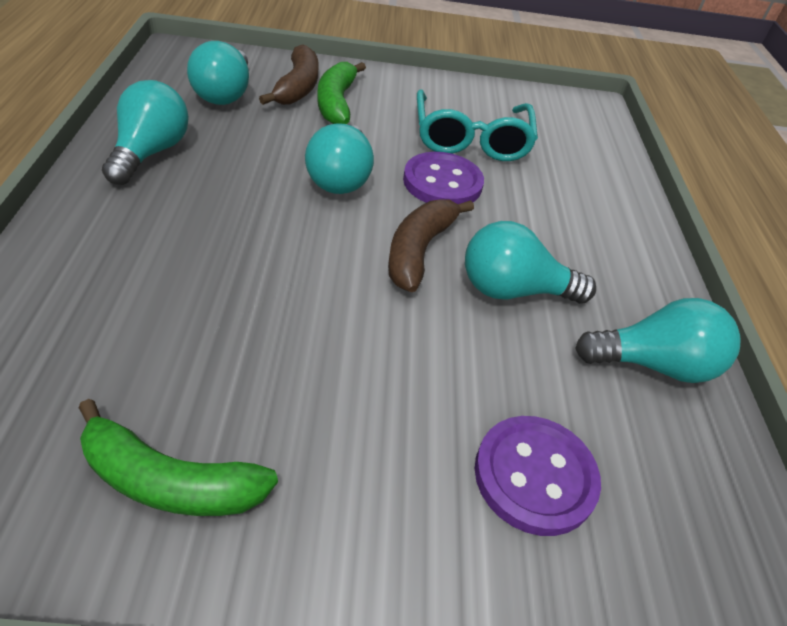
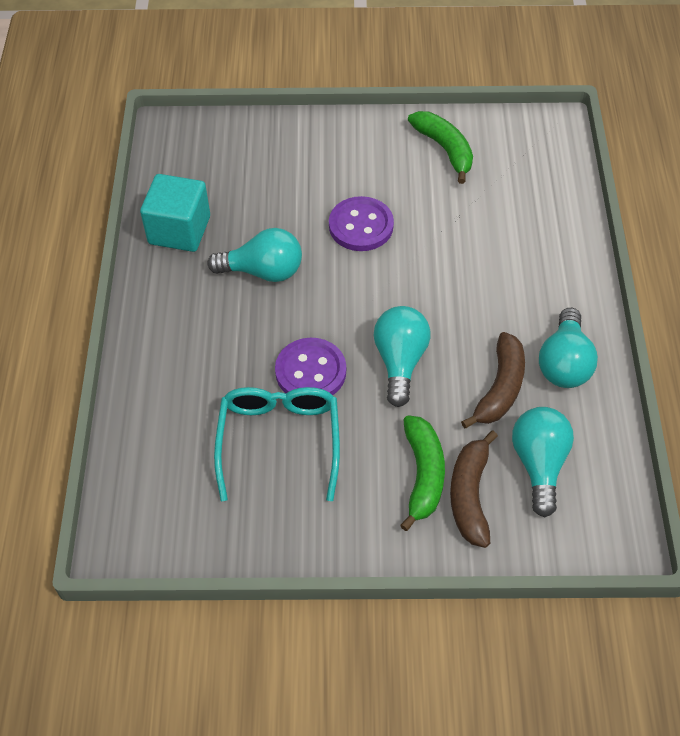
camera: 175 degrees left, 10 degrees up
(170, 481) = (444, 149): green banana -> green banana turned 45 degrees clockwise
(419, 251) = (330, 295): brown banana -> brown banana (500, 388)
(534, 476) = (269, 166): purple button -> purple button (361, 226)
(653, 364) = (179, 230): turquoise light bulb -> turquoise cube

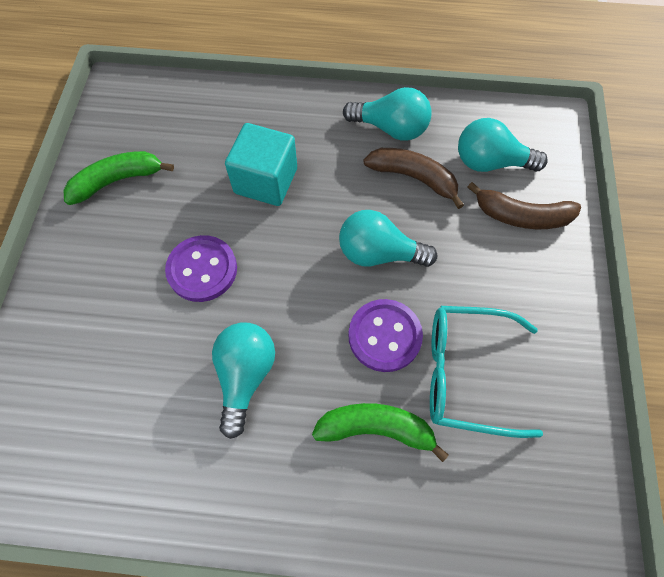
camera: 85 degrees left, 10 degrees up
(179, 230) = (162, 474): turquoise cube -> turquoise cube (266, 181)
(423, 474) = (502, 249): green banana -> green banana (376, 428)

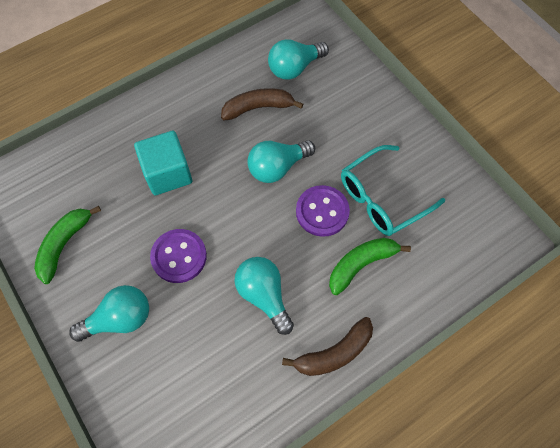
camera: 40 degrees left, 0 degrees up
(391, 128) = (217, 86): turquoise light bulb -> turquoise light bulb (120, 319)
(521, 216) = (338, 88): brown banana -> brown banana (334, 353)

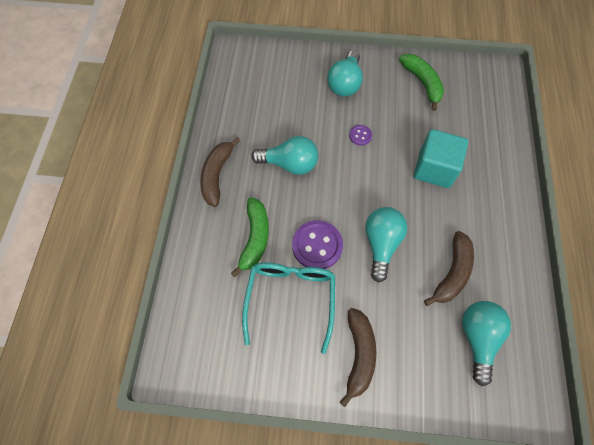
camera: 130 degrees right, 0 degrees up
(179, 256) = (360, 136): purple button -> purple button, size x0.50
(375, 127) = (359, 354): none -> brown banana

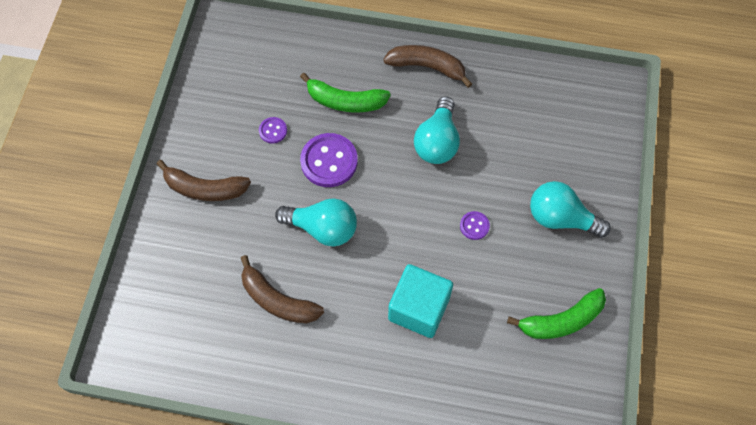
camera: 95 degrees right, 0 degrees up
(290, 298) = (273, 131): turquoise glasses -> purple button
(477, 338) = (200, 311): turquoise light bulb -> none

